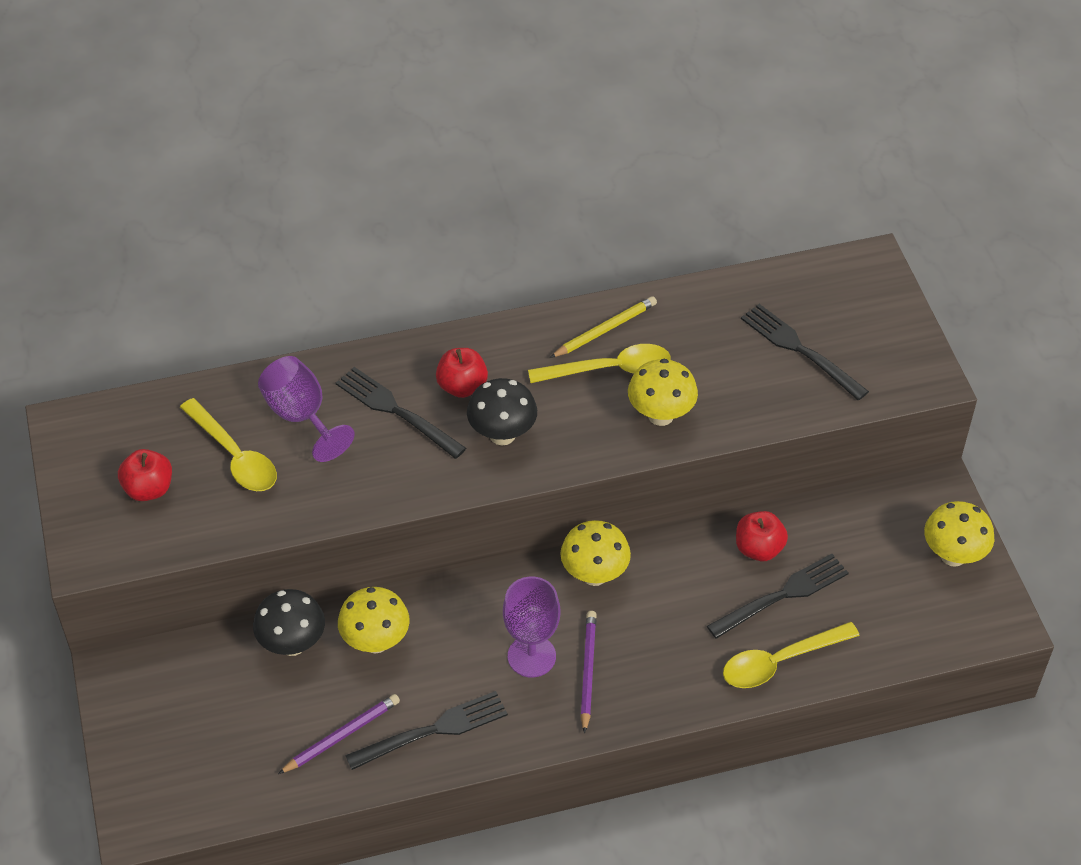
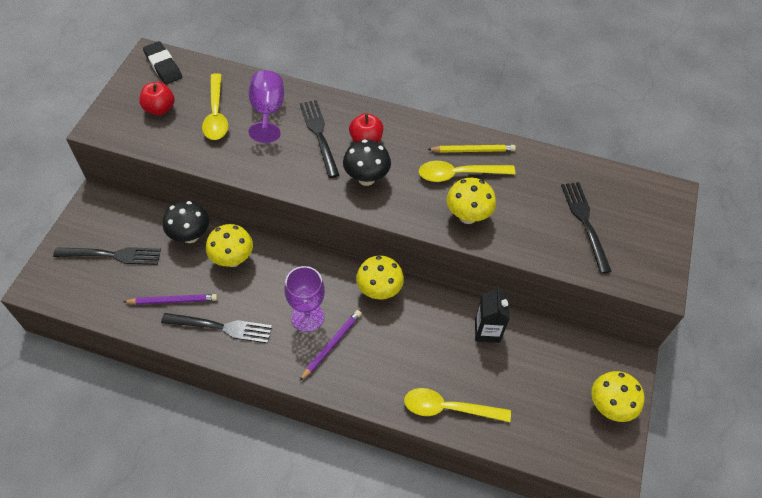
camera: 30 degrees right, 5 degrees up
(97, 429) = (163, 66): none -> black eraser
(610, 369) = (458, 174): yellow spoon -> yellow spoon turned 150 degrees clockwise
(759, 548) = (487, 331): red apple -> black carton
(782, 595) = (480, 367): black fork -> black fork (112, 255)

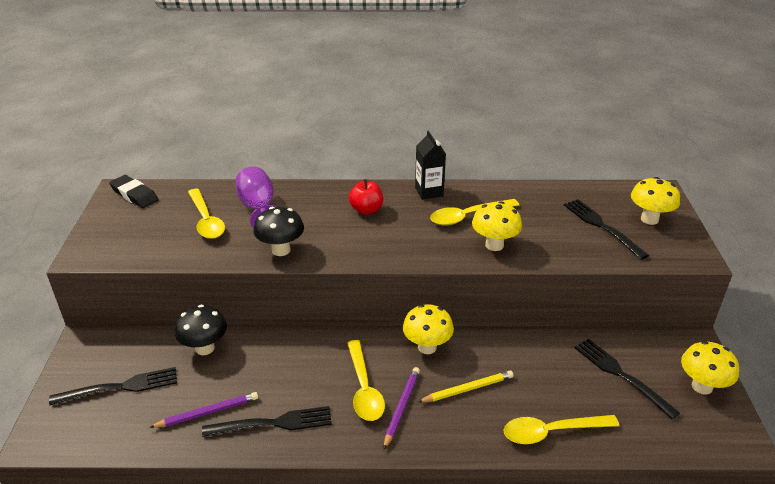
camera: 15 degrees left, 20 degrees down
(160, 109) = (144, 228): red apple -> none
(232, 259) = (260, 358): yellow mushroom -> yellow mushroom (649, 219)
(307, 317) = (364, 389): purple goblet -> yellow spoon
(319, 135) = (319, 215): black fork -> black fork (621, 375)
(366, 178) = (382, 238): black mushroom -> black mushroom (281, 250)
(473, 150) = (470, 197): yellow pencil -> yellow pencil (467, 389)
(487, 331) = (551, 354): black carton -> black carton (429, 192)

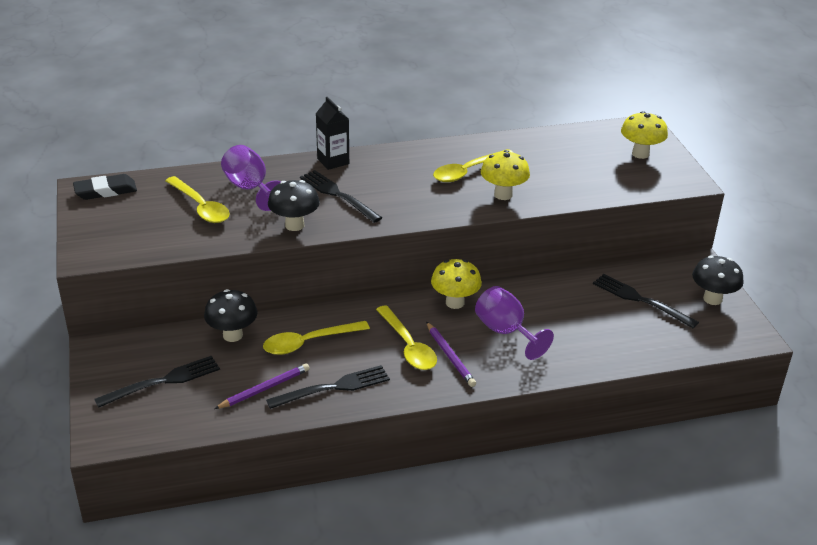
camera: 15 degrees left, 0 degrees up
(134, 195) = (105, 191): black eraser -> black eraser turned 45 degrees counterclockwise
(366, 210) = (364, 177): red apple -> none
(401, 407) = (450, 356): purple pencil -> purple pencil turned 150 degrees clockwise
(429, 192) = (420, 152): black carton -> black carton (333, 161)
(467, 389) = (506, 332): yellow pencil -> purple goblet
(551, 432) = (591, 354): yellow spoon -> yellow spoon (308, 343)
(602, 226) = (598, 166): black fork -> black fork (338, 195)
(702, 386) = (712, 299): yellow mushroom -> black mushroom

